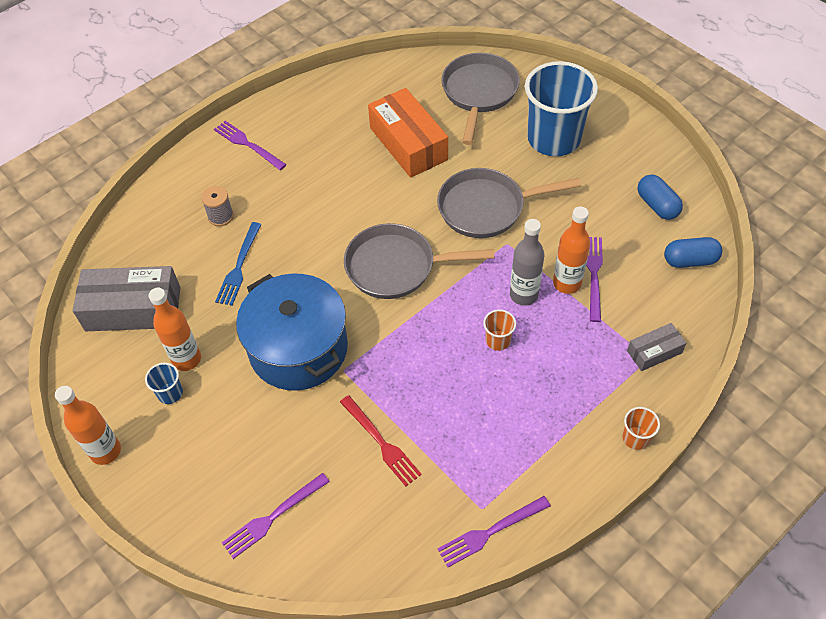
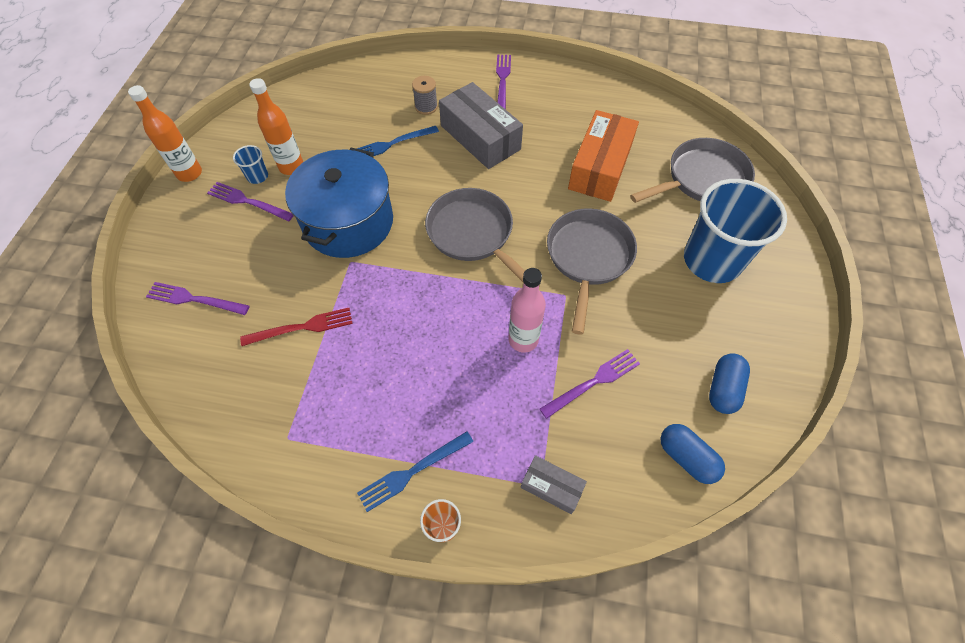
camera: 50 degrees right, 5 degrees up
(133, 309) = (310, 114): grey box -> grey box (480, 137)
(381, 443) = (302, 327): red fork -> red fork turned 120 degrees counterclockwise
(486, 208) = (588, 258): grey pan -> grey pan turned 60 degrees clockwise
(490, 532) = (268, 459): purple fork -> purple fork (247, 201)
(498, 340) = (460, 349): orange cup -> none
(523, 295) = (523, 340): grey bottle -> pink bottle
(567, 283) = (564, 366): orange bottle -> none
(578, 434) = (412, 472): none -> blue fork

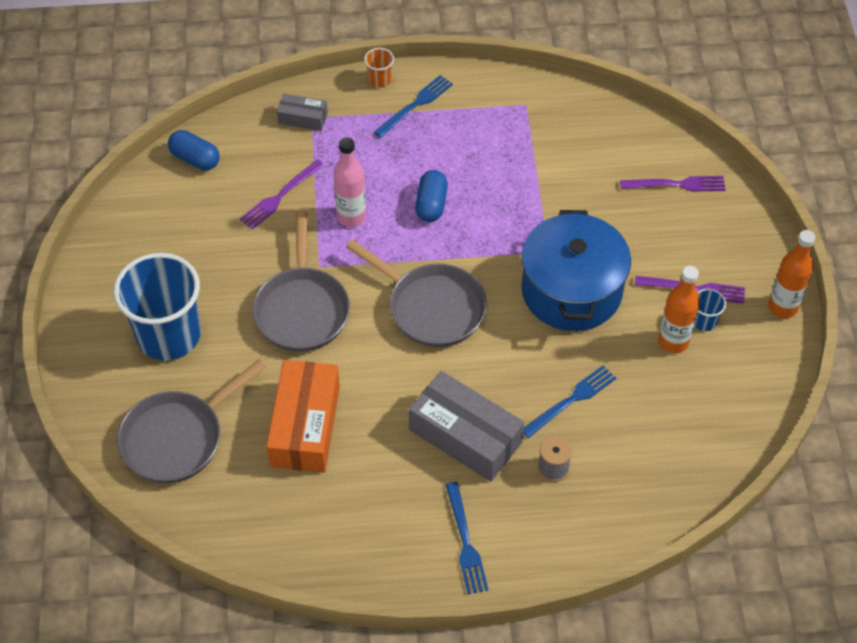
camera: 165 degrees right, 5 degrees down
(302, 327) = (561, 183): red fork -> none
(502, 80) = (465, 542): purple fork -> blue fork
(723, 389) = (162, 215): blue capsule -> blue capsule (431, 204)

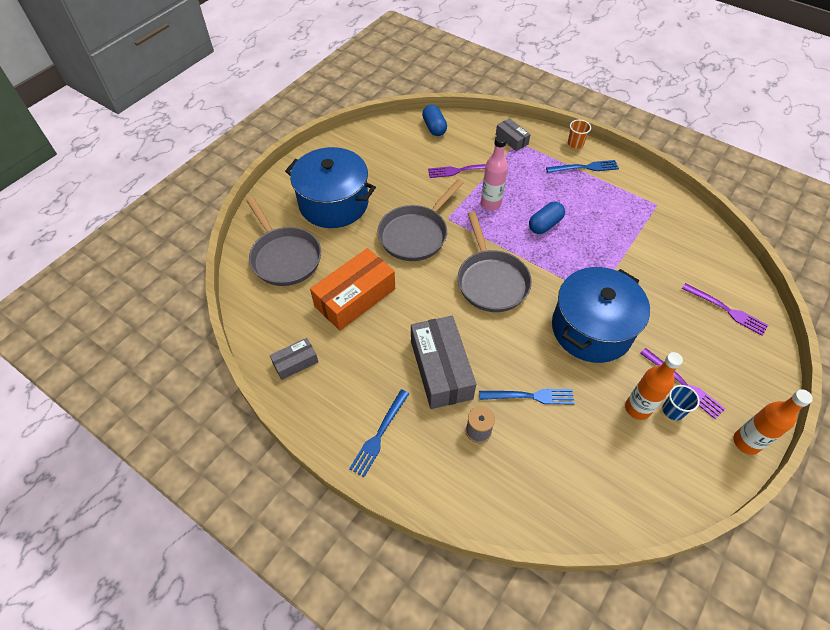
camera: 40 degrees right, 0 degrees up
(169, 335) = (333, 203): blue cup -> blue pot
(177, 438) = (284, 257): grey pan -> grey pan turned 120 degrees counterclockwise
(311, 538) = (295, 362): none -> grey box

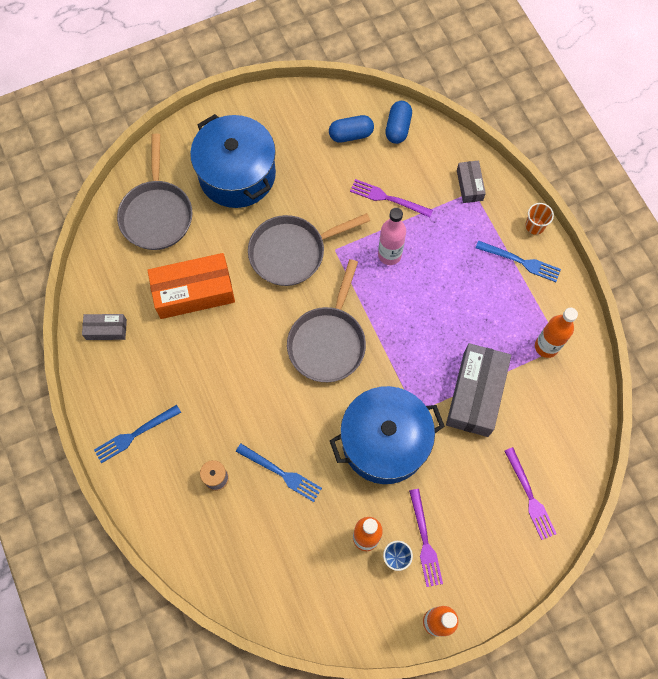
camera: 30 degrees right, 15 degrees up
(441, 369) = (223, 405): grey box -> grey box (475, 394)
(545, 225) = (425, 308): blue capsule -> blue capsule (351, 135)
(647, 209) = (546, 346): none -> orange bottle

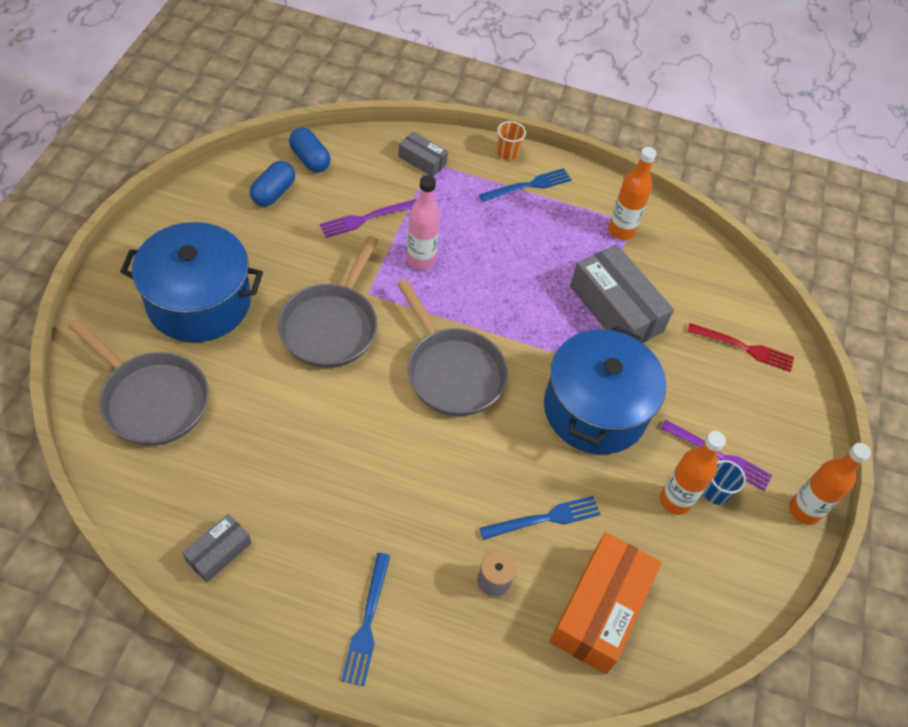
camera: 55 degrees left, 15 degrees down
(194, 292) = (274, 437): orange box -> orange box (600, 609)
(530, 496) = (744, 348): purple fork -> red fork

